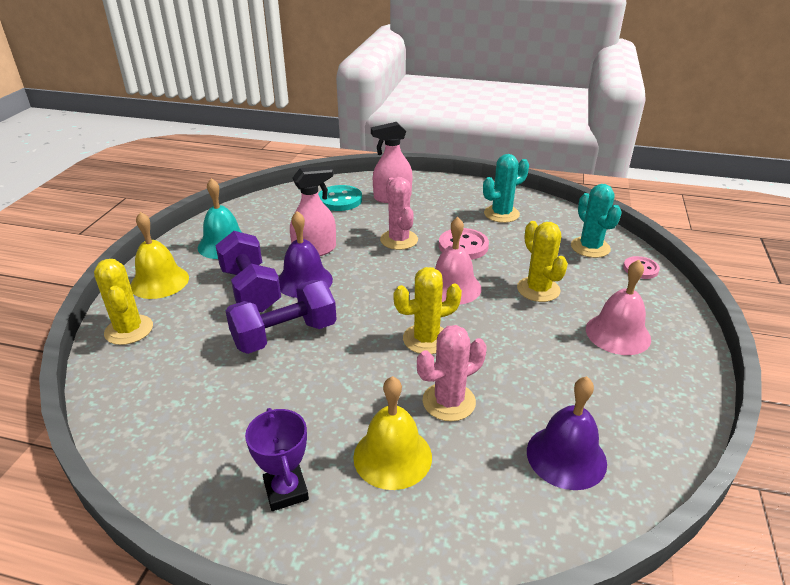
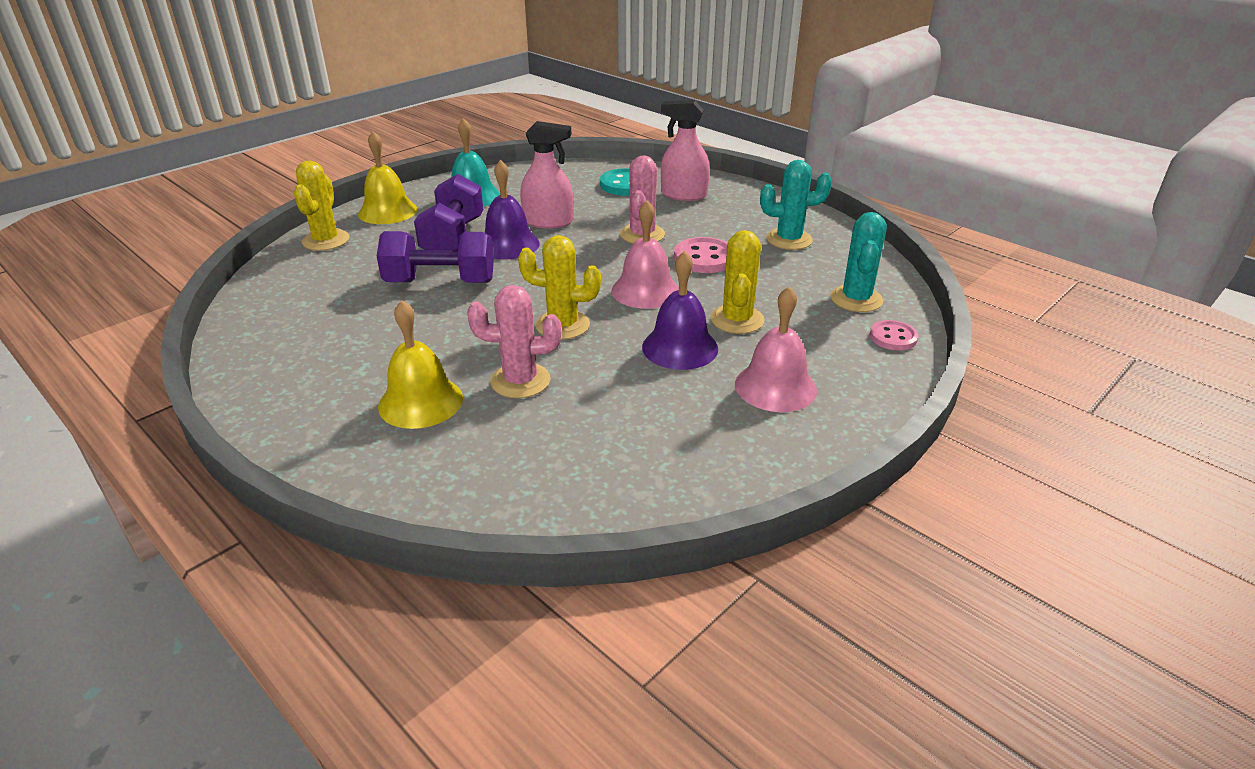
camera: 30 degrees right, 0 degrees up
(286, 490) = (312, 392): purple trophy -> none
(566, 456) = (575, 464): purple bell -> purple bell (680, 347)

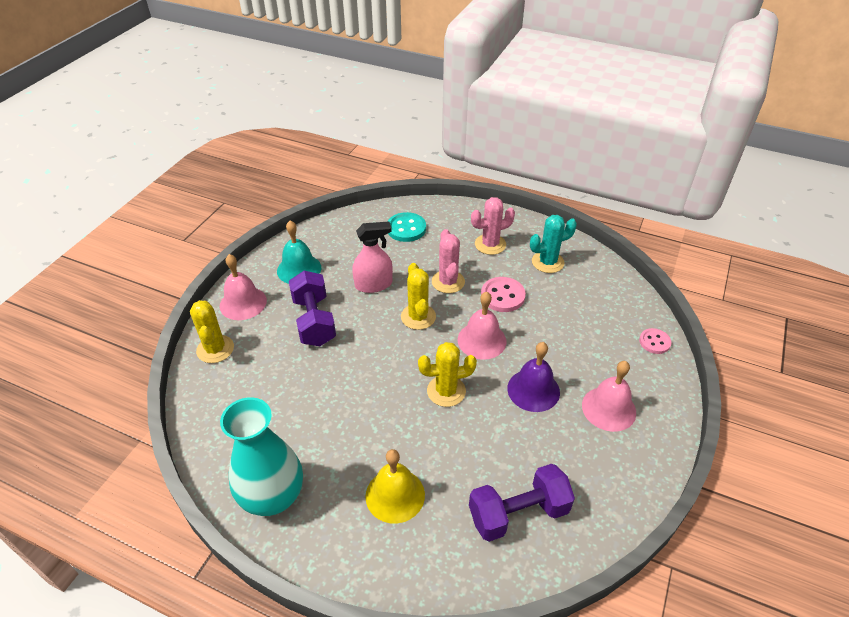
camera: 20 degrees left, 10 degrees up
(278, 369) = (273, 497): none -> turquoise vase
(387, 211) = (243, 303): yellow bell -> pink bell
(440, 282) = (334, 371): purple dumbbell -> purple dumbbell (518, 513)
(508, 244) = (359, 317): purple bell -> none
(520, 381) = (449, 454): pink cactus -> pink cactus (490, 244)
(683, 195) = (453, 230): pink spray bottle -> none
(737, 320) = (555, 352): yellow cactus -> yellow cactus (418, 317)
(856, 299) = (617, 312): turquoise cactus -> none

